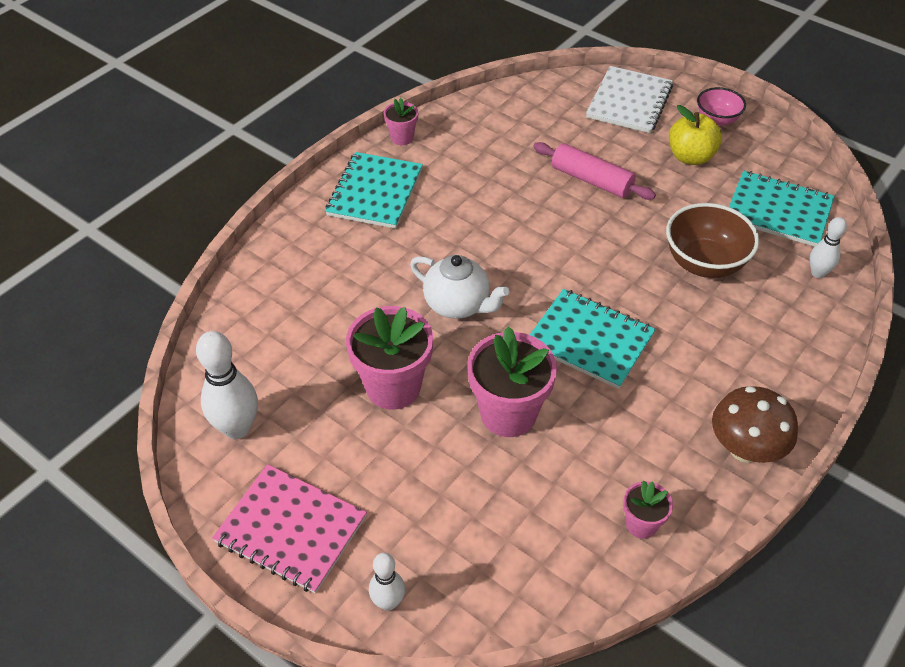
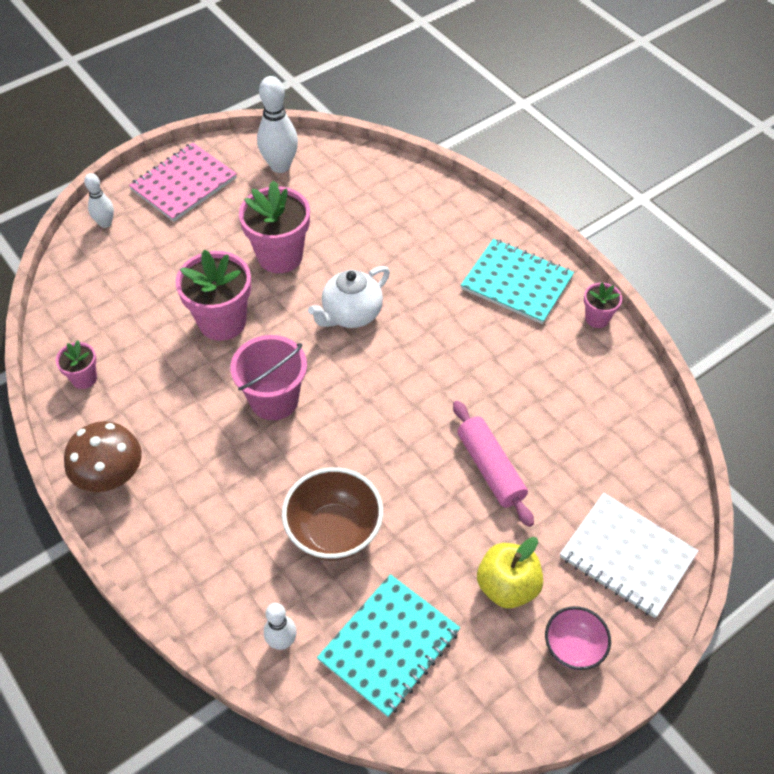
camera: 105 degrees right, 5 degrees up
(589, 340) = (274, 400): turquoise notebook -> pink bucket
(591, 180) = (490, 469): pink rolling pin -> pink rolling pin turned 75 degrees counterclockwise

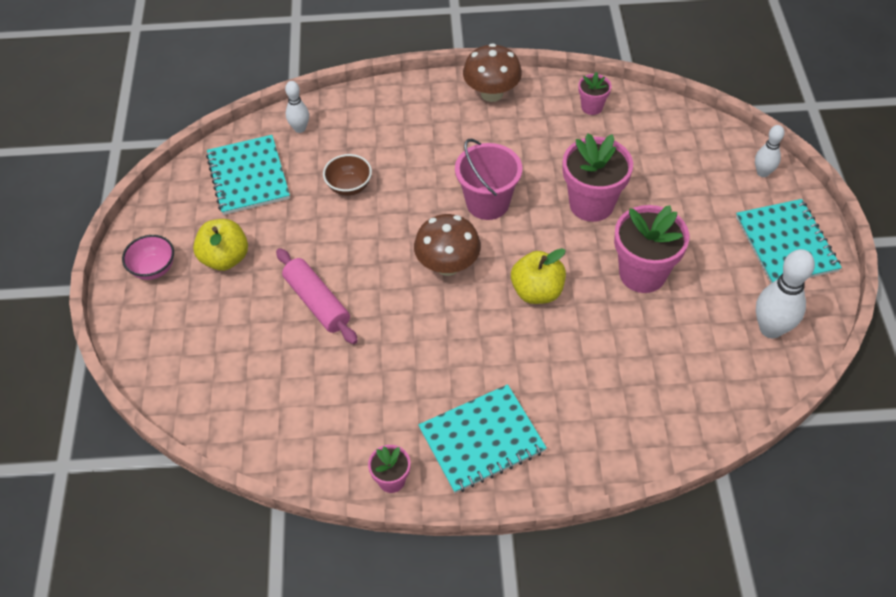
camera: 125 degrees right, 0 degrees up
(184, 184) = (786, 244): pink notebook -> turquoise notebook
(334, 532) = (349, 187): brown bowl -> brown bowl, size x0.61
(351, 315) = (537, 291): white teapot -> yellow apple
(371, 391) = (448, 265): none -> brown mushroom
(490, 469) = (317, 302): pink rolling pin -> pink rolling pin turned 45 degrees clockwise
(627, 556) = (177, 343): white notebook -> none

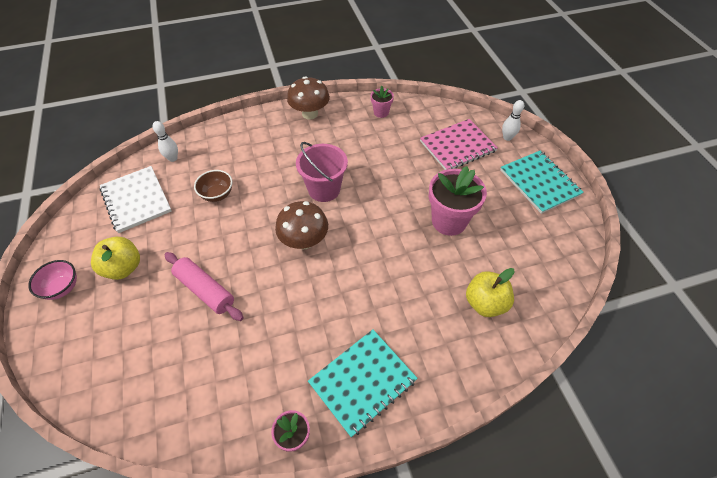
camera: 15 degrees left, 0 degrees up
(248, 176) = (136, 200): turquoise notebook -> white notebook
(537, 291) = (376, 249): yellow apple -> yellow apple (485, 303)
(591, 204) = (399, 178): pink flower pot -> none
(686, 174) = (457, 146): none -> pink notebook
(770, 329) = (551, 245): white bowling pin -> none

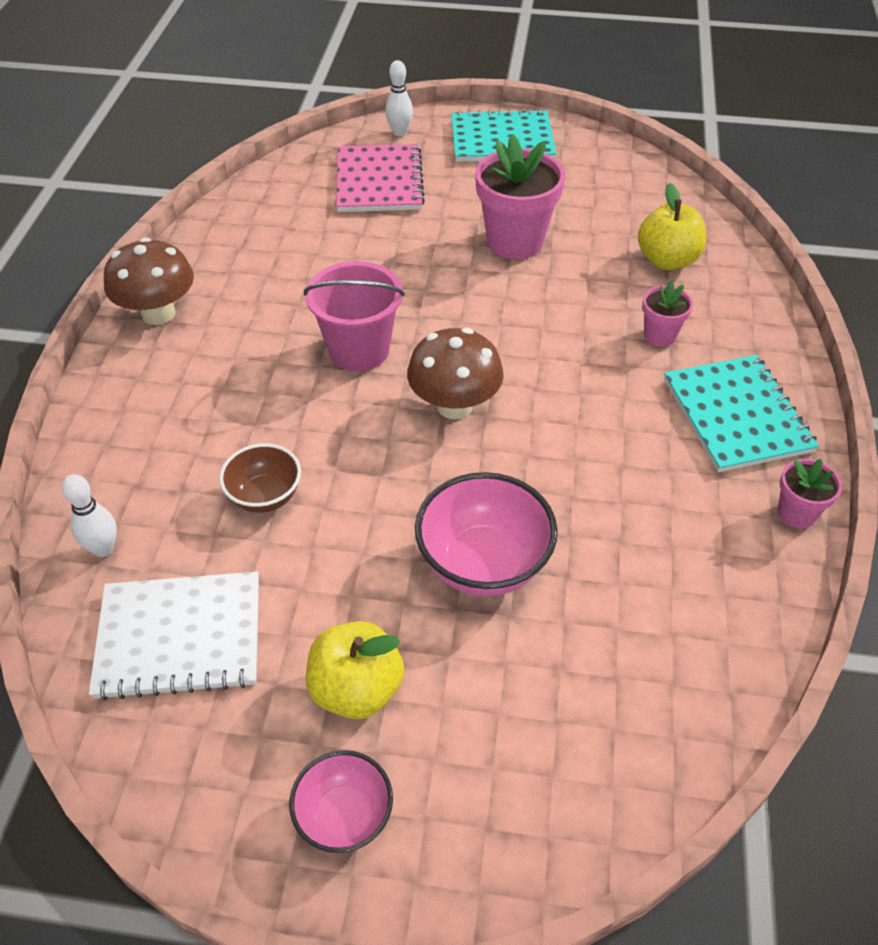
camera: 65 degrees left, 5 degrees down
(205, 290) = (483, 564): pink rolling pin -> pink bowl
(381, 112) = (236, 230): pink flower pot -> pink flower pot (659, 335)

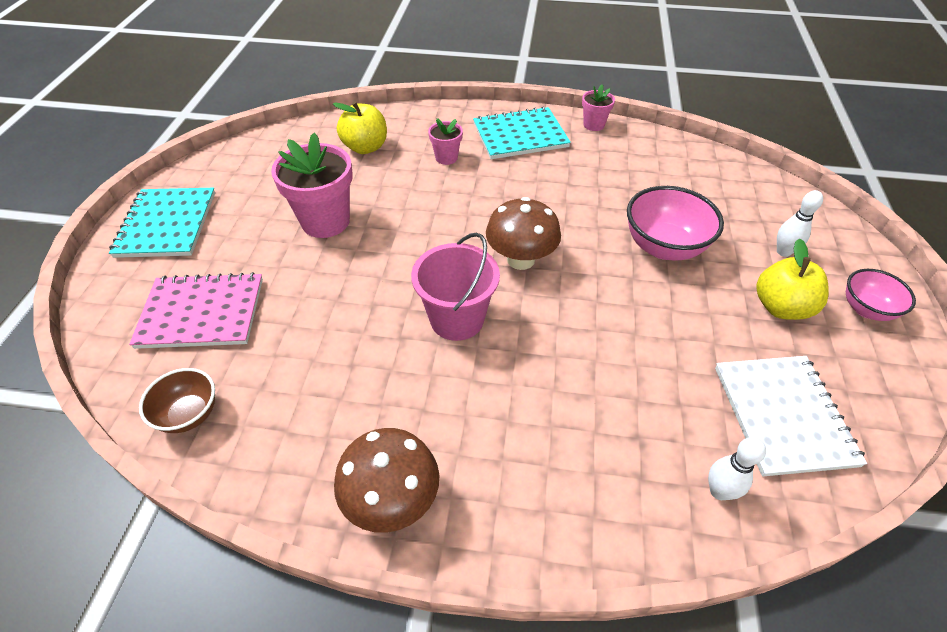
camera: 90 degrees left, 0 degrees up
(265, 496) = (633, 372): brown bowl -> brown bowl (189, 414)
(399, 132) = (115, 298): white bowling pin -> white bowling pin (783, 252)

